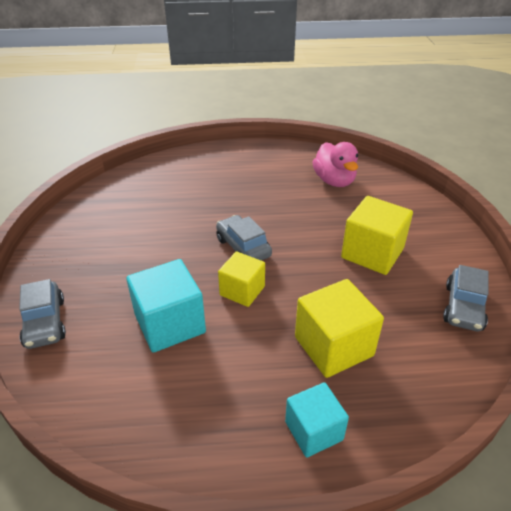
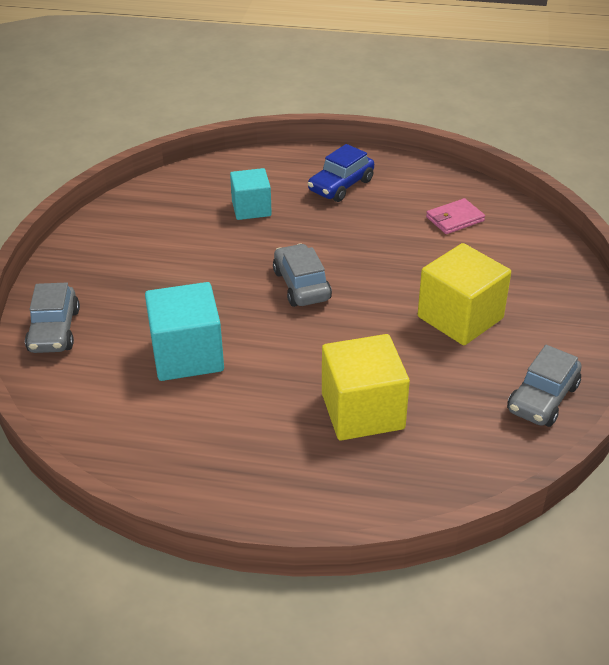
camera: 15 degrees right, 0 degrees up
(242, 291) = (281, 334): yellow cube -> none
(244, 169) = (341, 186): none -> blue car
(313, 431) = (303, 487): turquoise cube -> turquoise cube (251, 208)
(334, 181) = (454, 219): pink duck -> pink wallet

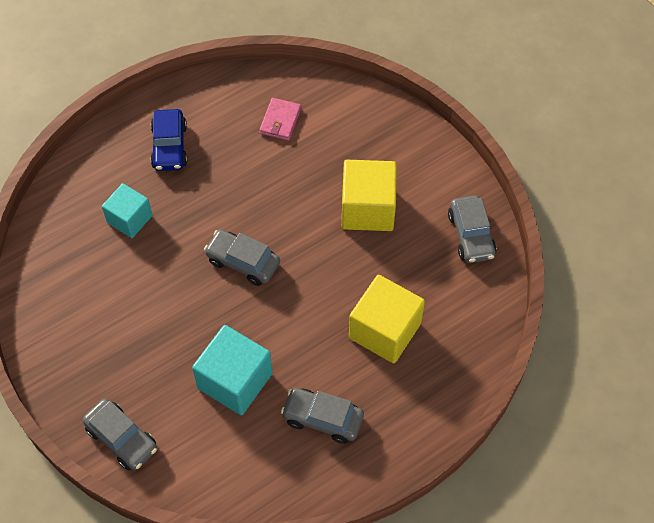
camera: 45 degrees left, 20 degrees up
(221, 433) = (322, 418): none -> grey car

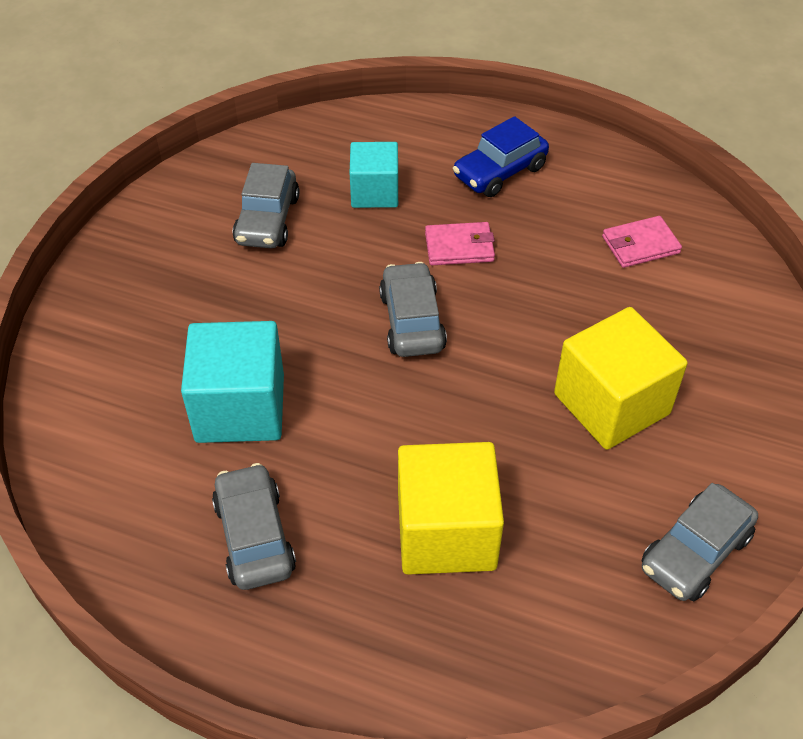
camera: 55 degrees right, 10 degrees down
(122, 439) = (84, 344): grey car -> grey car (267, 220)
(209, 205) = (459, 247): none -> pink wallet

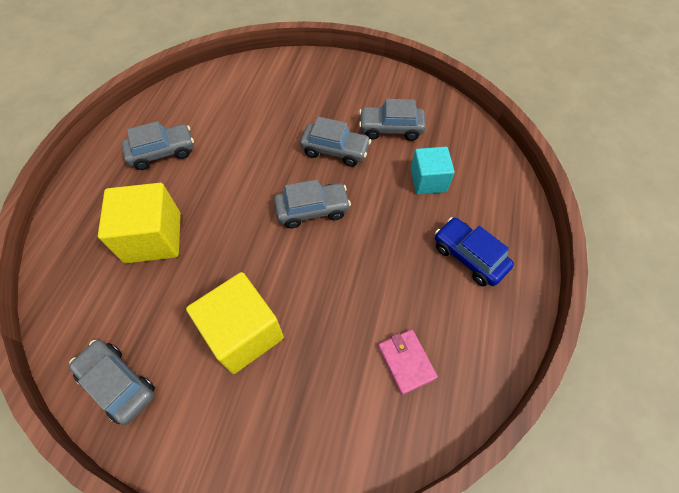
camera: 85 degrees right, 10 degrees up
(240, 408) = (244, 136): turquoise cube -> none
(299, 288) = (335, 150): none -> grey car
(459, 247) = (383, 233): pink wallet -> none

